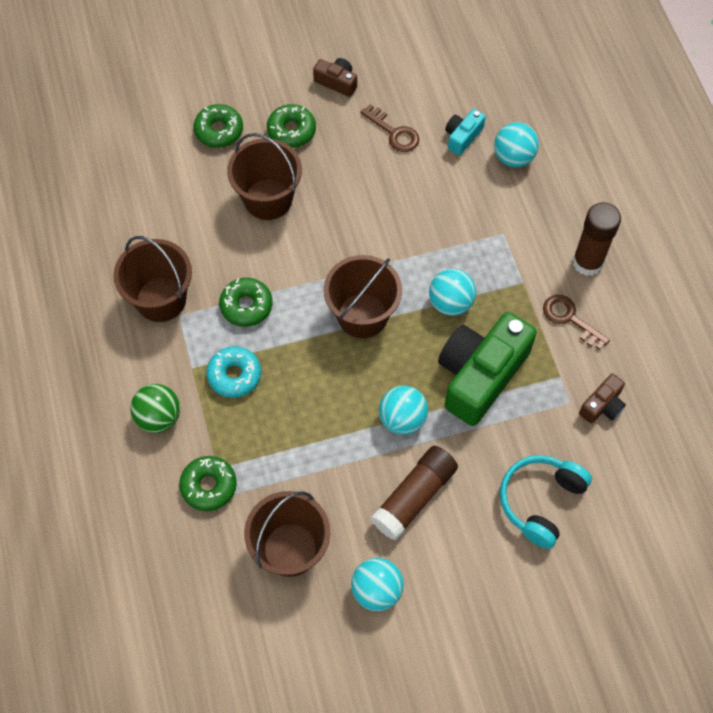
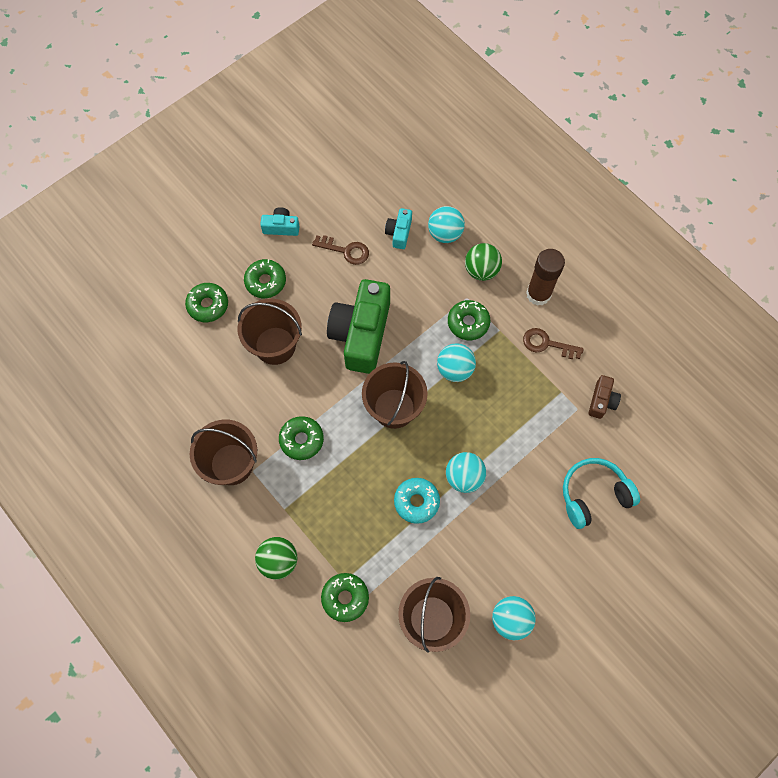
camera: 25 degrees left, 5 degrees up
(234, 375) = (320, 500): turquoise donut -> turquoise donut (416, 502)
(337, 82) = (281, 227): brown camera -> turquoise camera
(414, 497) = (502, 534): brown glue stick -> none
(480, 375) = (504, 417): green camera -> green camera (361, 334)
(491, 260) = (468, 323): none -> green donut
(535, 211) = (481, 270): none -> green ball
(540, 501) = (593, 495): turquoise headphones -> turquoise headphones turned 60 degrees clockwise

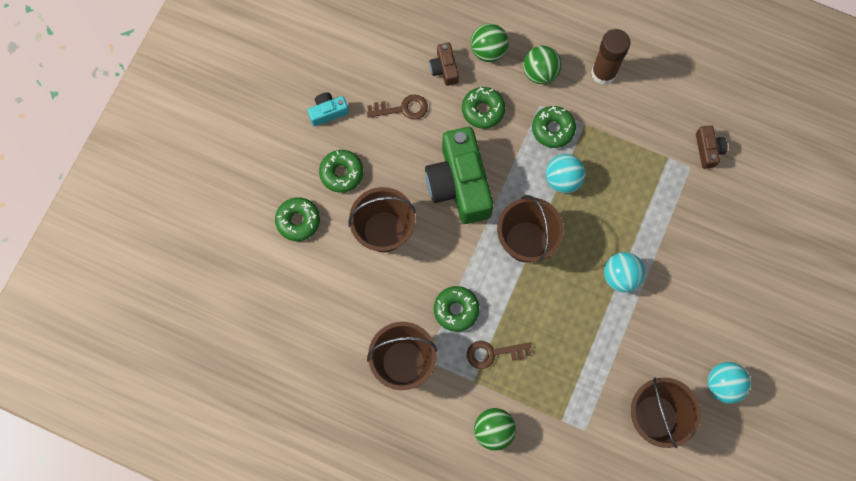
camera: 25 degrees left, 5 degrees up
(345, 598) = (570, 435): green donut -> green donut (483, 110)
(399, 233) = (444, 68): turquoise camera -> brown camera
(416, 502) = (589, 319): turquoise donut -> none
(445, 234) = (488, 51): turquoise ball -> green ball
(547, 344) = (634, 118): brown key -> brown key (493, 353)
(593, 495) = (741, 240): turquoise headphones -> none

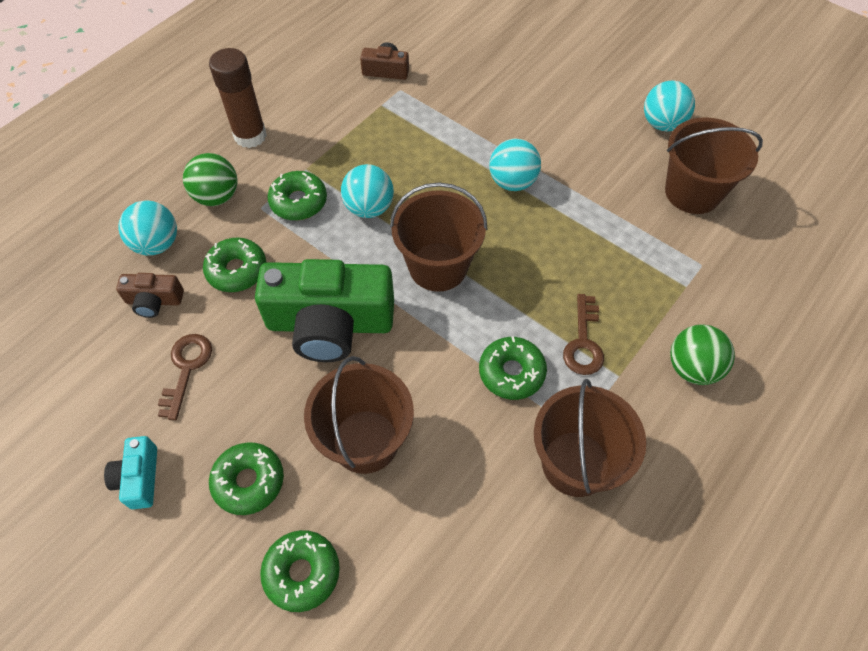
camera: 75 degrees left, 15 degrees down
(488, 51) = (157, 244): green ball -> turquoise ball

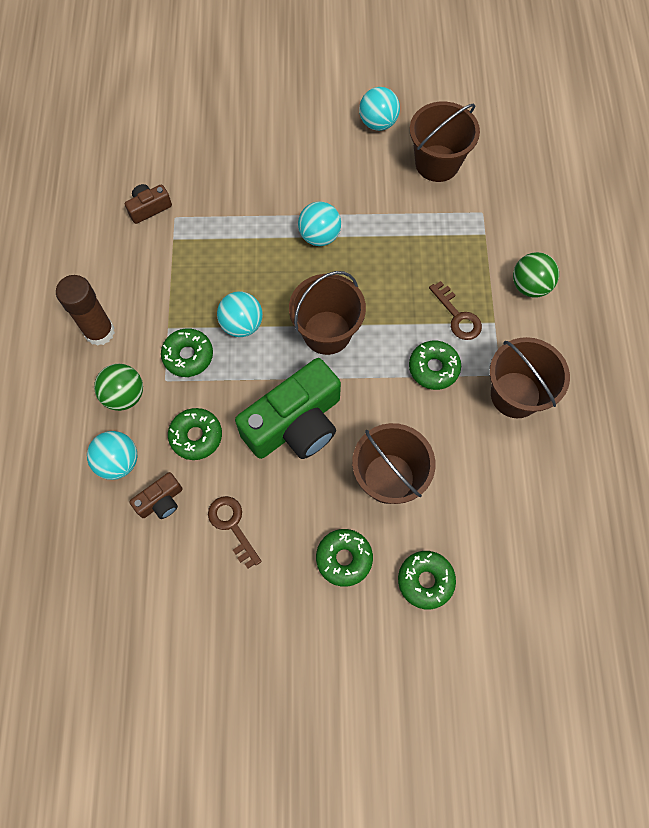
camera: 40 degrees left, 10 degrees up
(139, 478) = (275, 613): turquoise camera -> none

